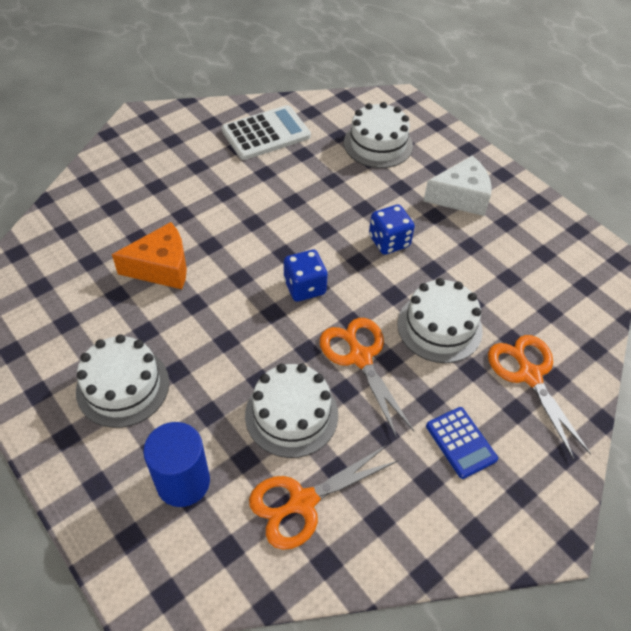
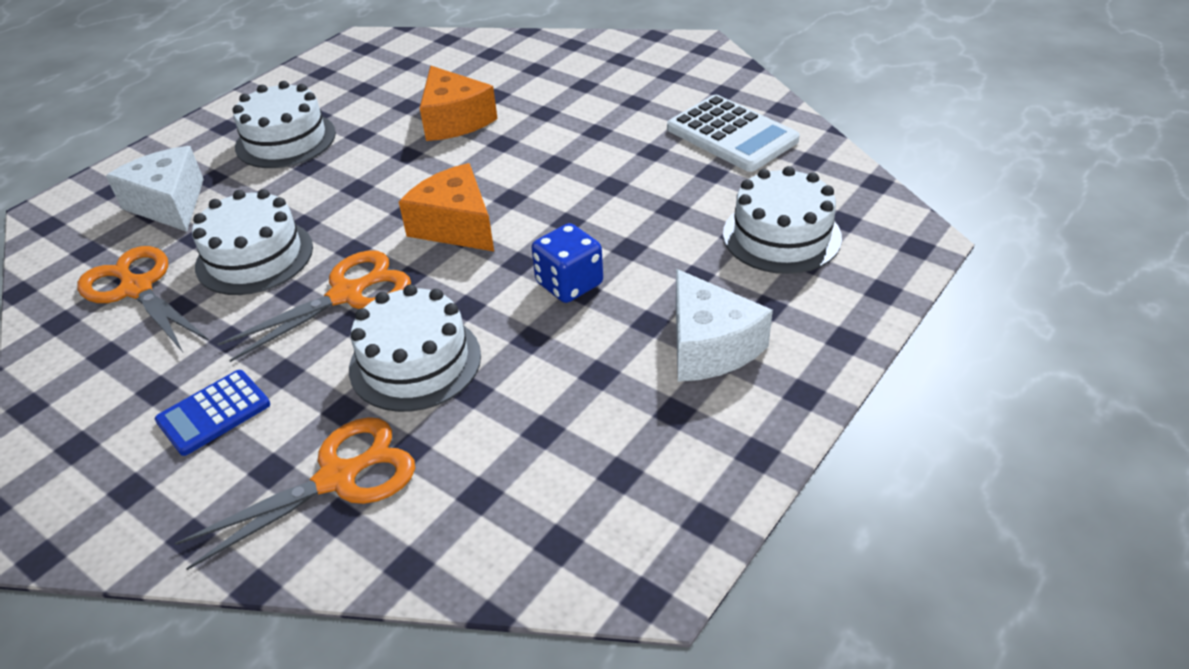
camera: 80 degrees right, 10 degrees down
(183, 482) = (169, 204): blue cylinder -> white cheese
(304, 287) = (455, 226): blue dice -> orange cheese

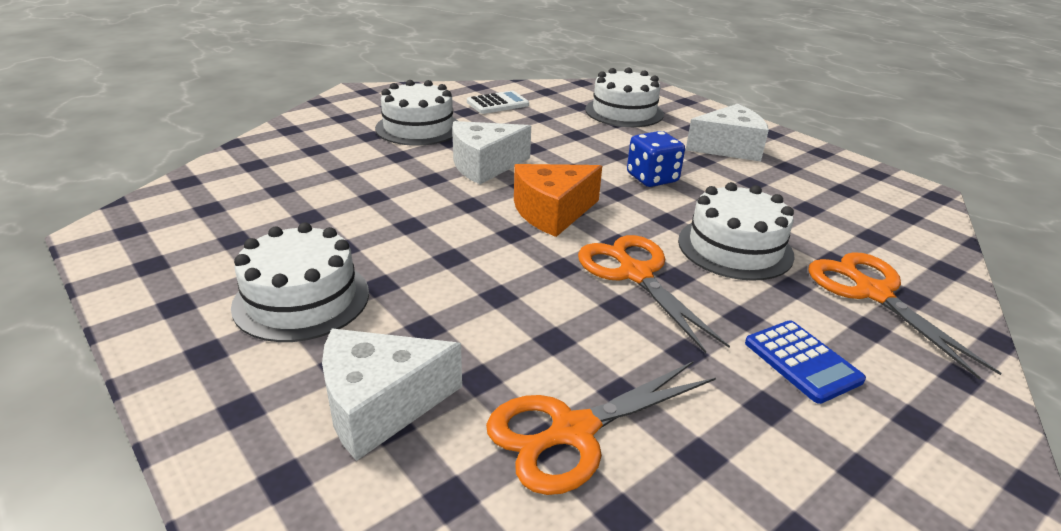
camera: 80 degrees left, 10 degrees down
(254, 256) = (546, 330): white cake -> white cake (418, 128)
(454, 120) = (369, 194): orange cheese -> none
(546, 164) = (484, 165): none -> white cheese
(731, 135) = (497, 103): white calculator -> white calculator, size x0.63

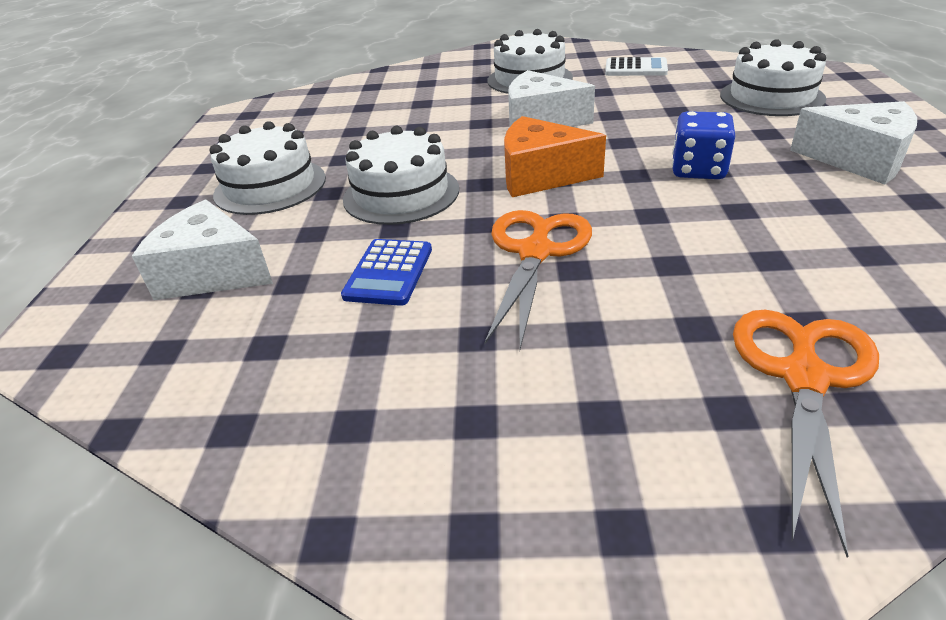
camera: 45 degrees right, 5 degrees up
(573, 431) = (291, 351): orange scissors -> none
(735, 248) = (688, 264): white cake -> white cake (401, 194)
(802, 361) = (581, 401): blue calculator -> blue calculator (388, 273)

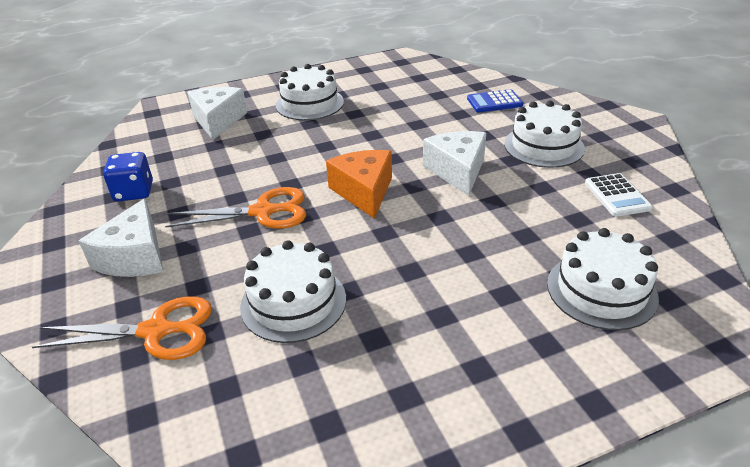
camera: 65 degrees right, 0 degrees up
(388, 273) = (229, 169): blue calculator -> blue calculator (494, 102)
(401, 194) = (317, 147): white cake -> white cake (293, 302)
(698, 170) = (406, 262): blue dice -> blue dice (134, 192)
(858, 159) = (473, 355): white cheese -> white cheese (135, 256)

